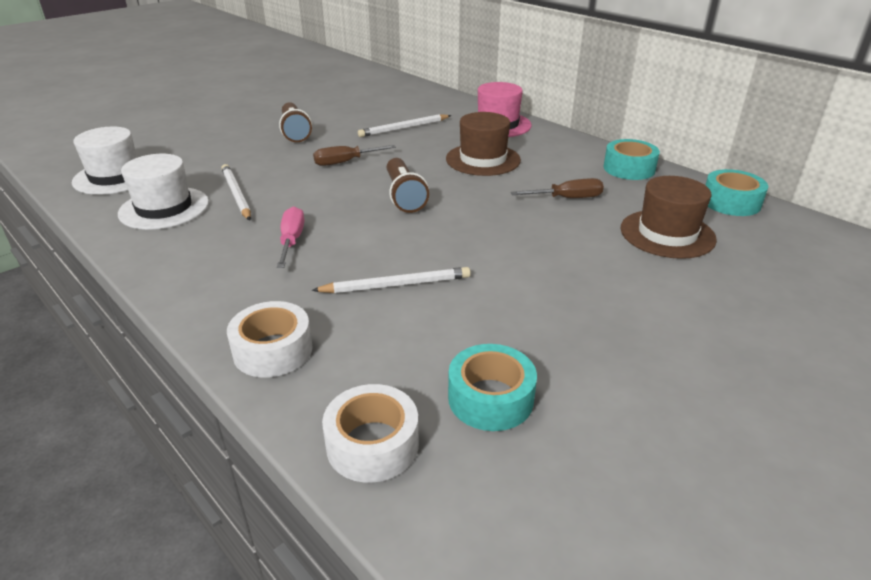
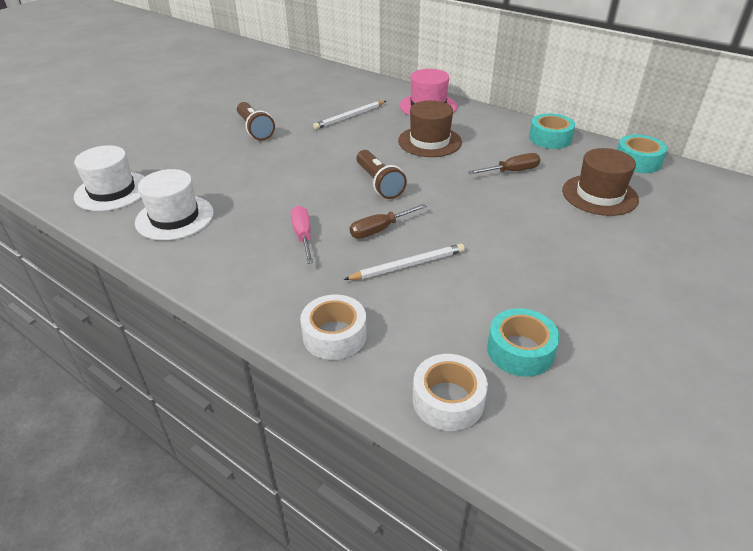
camera: 10 degrees left, 5 degrees up
(236, 194) = (233, 197): white pencil -> none
(345, 162) = (314, 155): brown screwdriver -> brown screwdriver (380, 229)

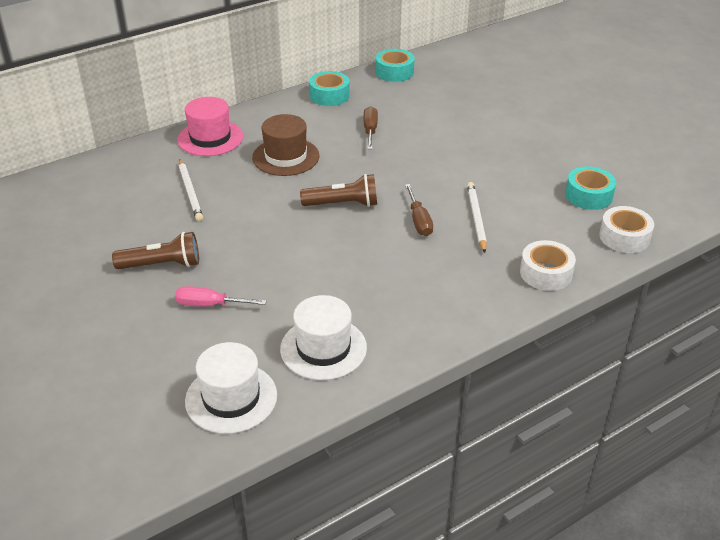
camera: 70 degrees left, 0 degrees up
(303, 236) = (405, 266): pink screwdriver -> pink screwdriver (210, 305)
(599, 195) = (430, 104): brown hat -> none

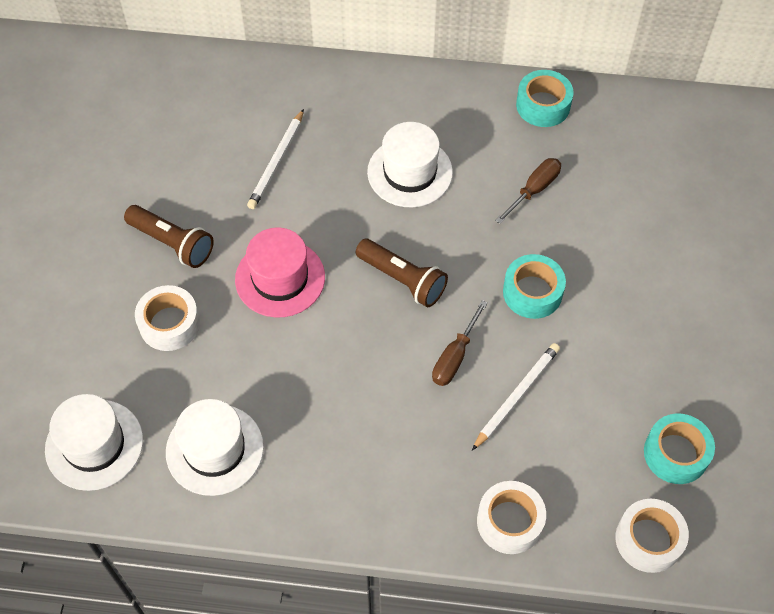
camera: 40 degrees right, 20 degrees up
(210, 138) = (361, 95): pink hat -> pink hat (280, 278)
(210, 305) = (169, 324): pink screwdriver -> white tape
(285, 157) = (410, 172): brown hat -> white hat
(394, 72) = (655, 111): turquoise tape -> turquoise tape (532, 292)

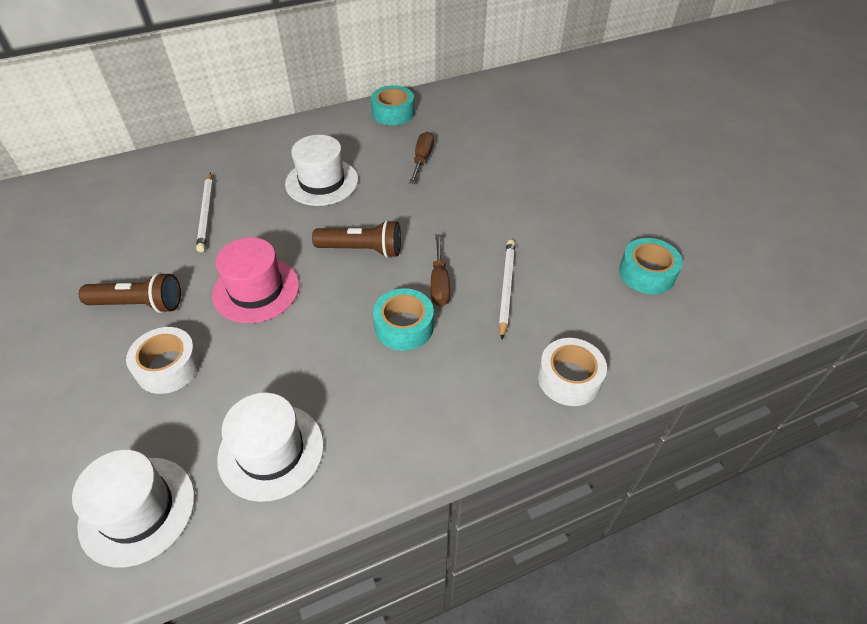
camera: 30 degrees left, 10 degrees down
(532, 292) = (467, 218): turquoise tape -> turquoise tape (404, 326)
(648, 539) = (678, 338): white tape -> none

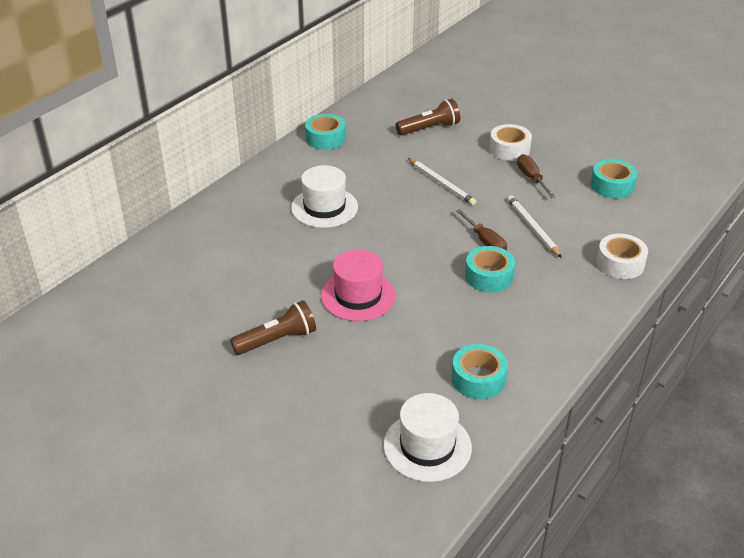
camera: 30 degrees left, 10 degrees down
(168, 367) = (350, 366): white tape -> white tape (509, 149)
(207, 213) = (255, 262): white pencil -> white pencil (441, 183)
(271, 451) = (478, 379): white hat -> turquoise tape
(362, 250) = (408, 241): brown flashlight -> brown flashlight (429, 128)
(422, 160) = (386, 165): brown screwdriver -> brown screwdriver (532, 178)

